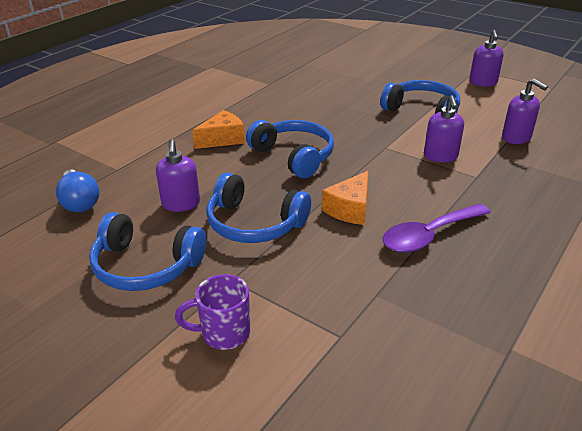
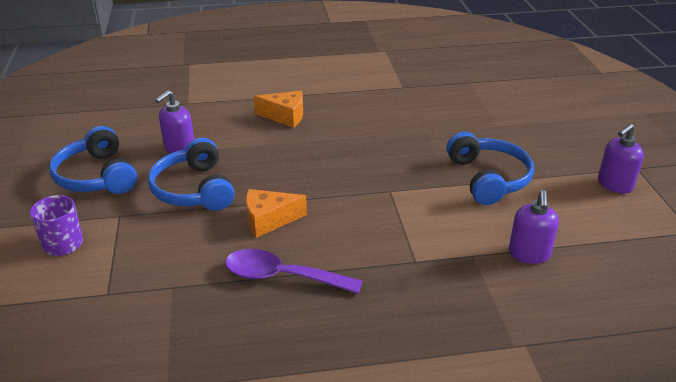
camera: 45 degrees right, 0 degrees up
(80, 202) = (134, 114): blue light bulb -> none
(294, 156) = (308, 157): blue headphones -> none
(440, 156) = (420, 226): purple soap dispenser -> none

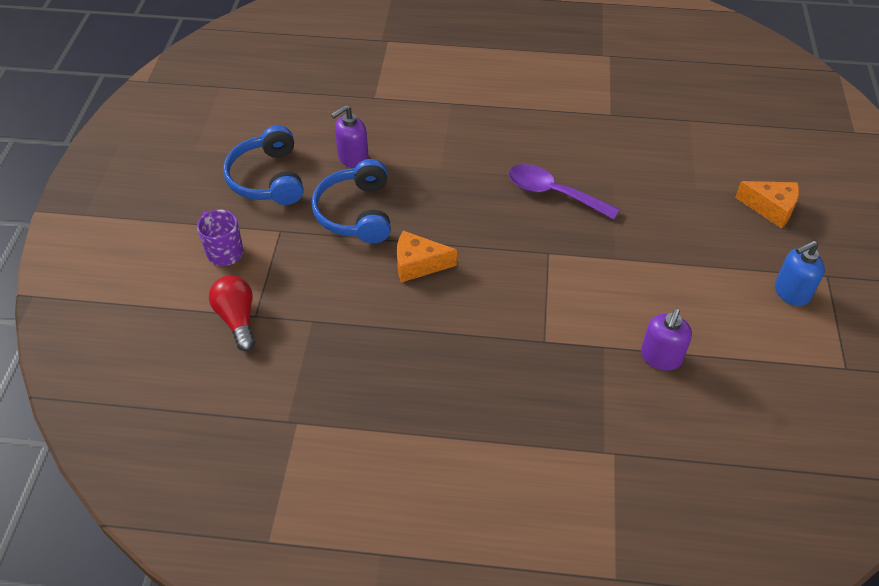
camera: 15 degrees right, 15 degrees up
(88, 300) = (237, 319): none -> red light bulb
(282, 277) = (413, 331): purple spoon -> purple spoon (553, 193)
(285, 116) = (470, 134): orange cheese -> orange cheese (770, 208)
(489, 178) = (657, 257): blue headphones -> none
(614, 185) = (791, 292): purple soap dispenser -> blue soap dispenser

